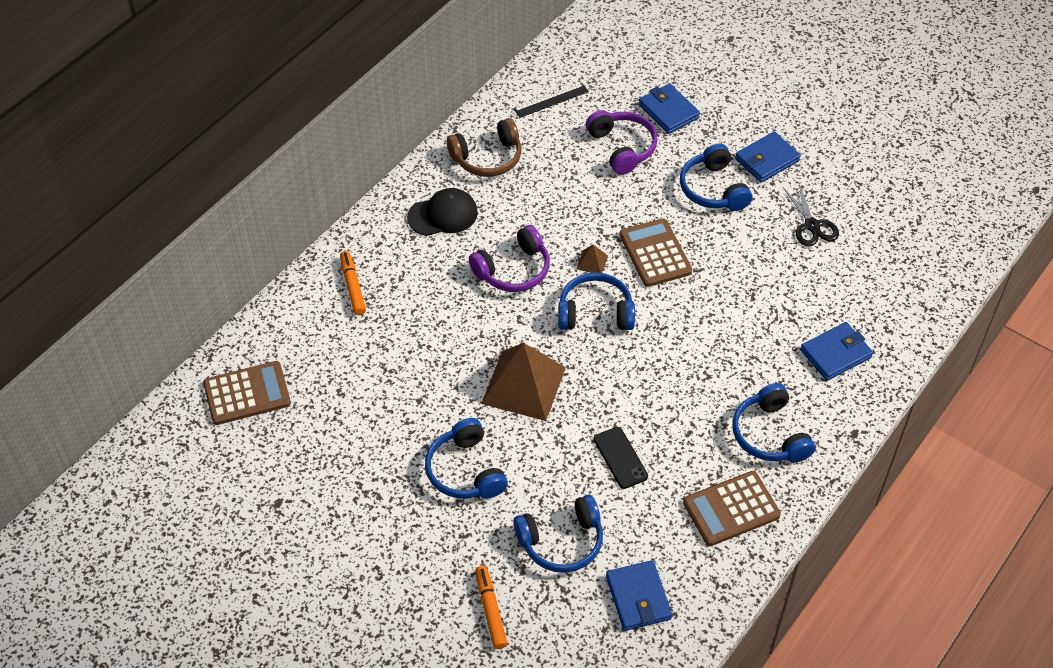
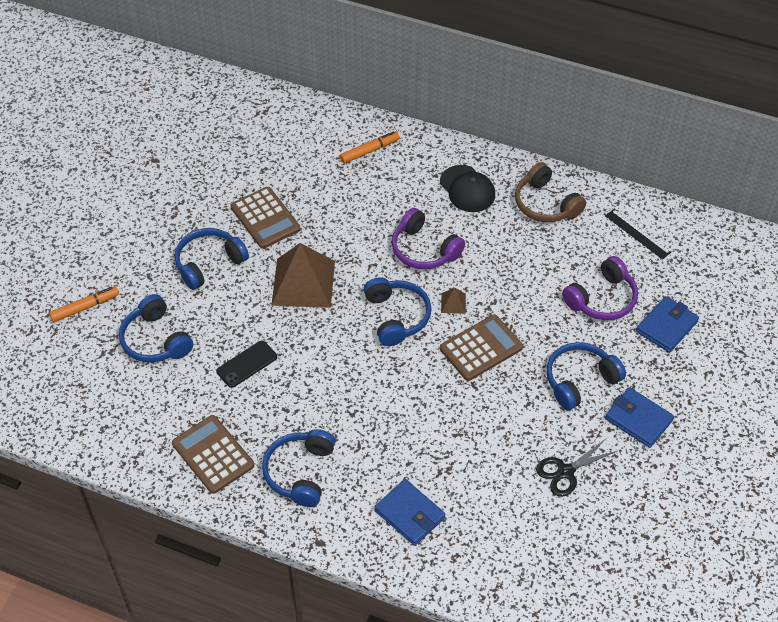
camera: 75 degrees right, 0 degrees up
(247, 393) = (247, 117): brown calculator -> brown calculator (265, 218)
(638, 598) = (113, 402): blue wallet -> none
(769, 434) = (300, 472): blue headphones -> blue headphones turned 45 degrees counterclockwise

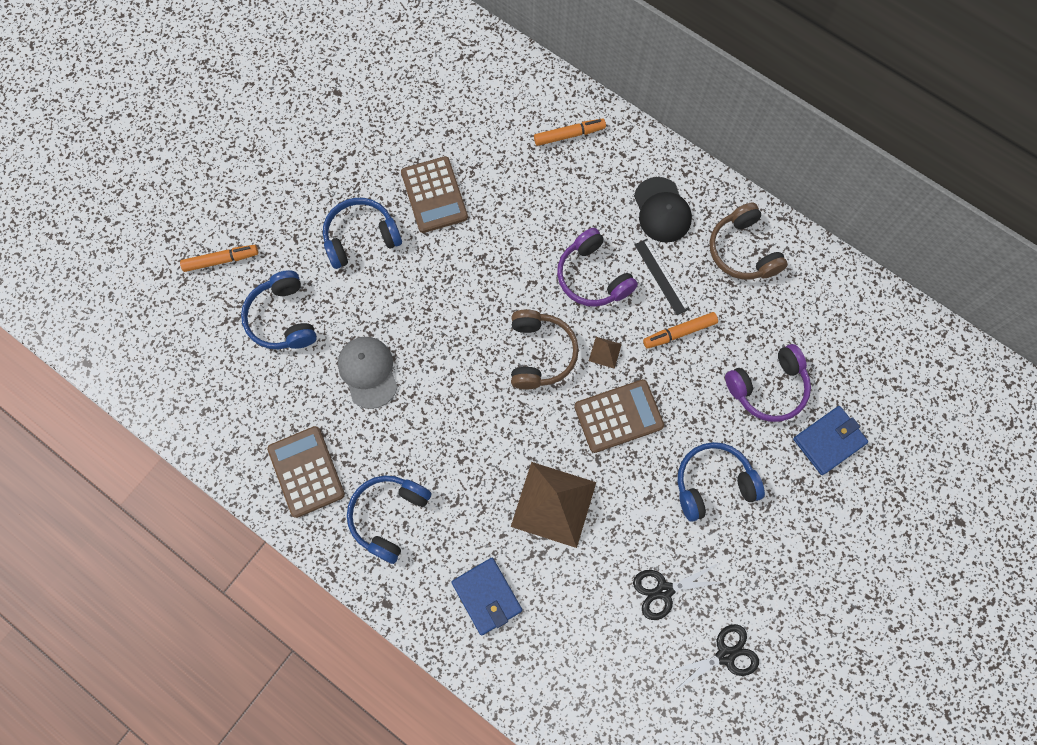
camera: 15 degrees right, 20 degrees up
(247, 364) = (368, 372): black phone -> grey cap
(303, 283) = (453, 286): brown pyramid -> brown pyramid (553, 504)
(397, 316) = (540, 354): blue headphones -> brown headphones
(512, 274) = (679, 332): none -> orange marker
(636, 509) = (725, 655): none -> black scissors
(637, 234) = (833, 315): black ruler -> black ruler (661, 276)
(638, 419) = (761, 548): blue wallet -> none

